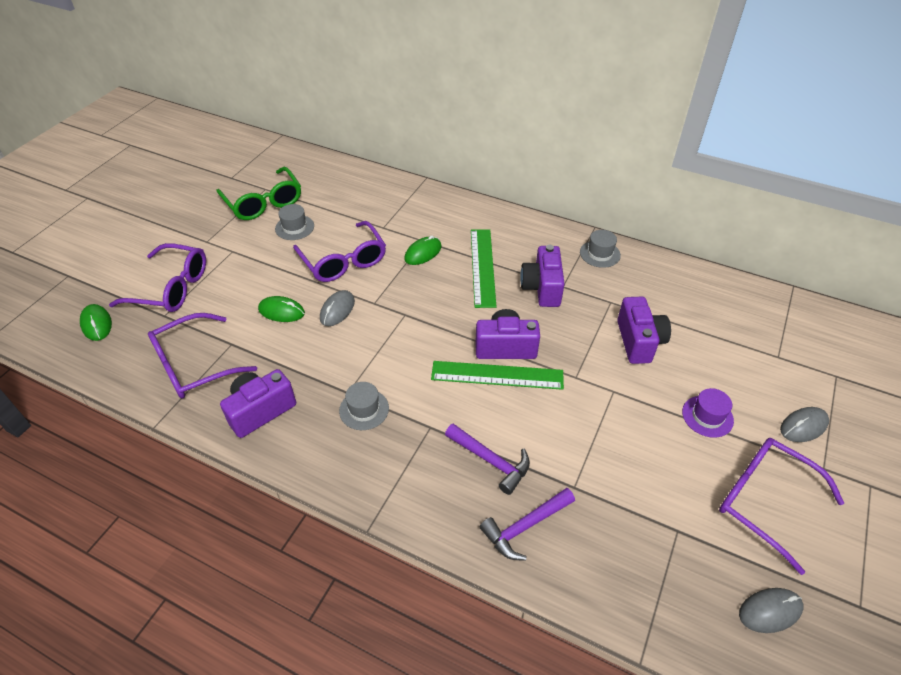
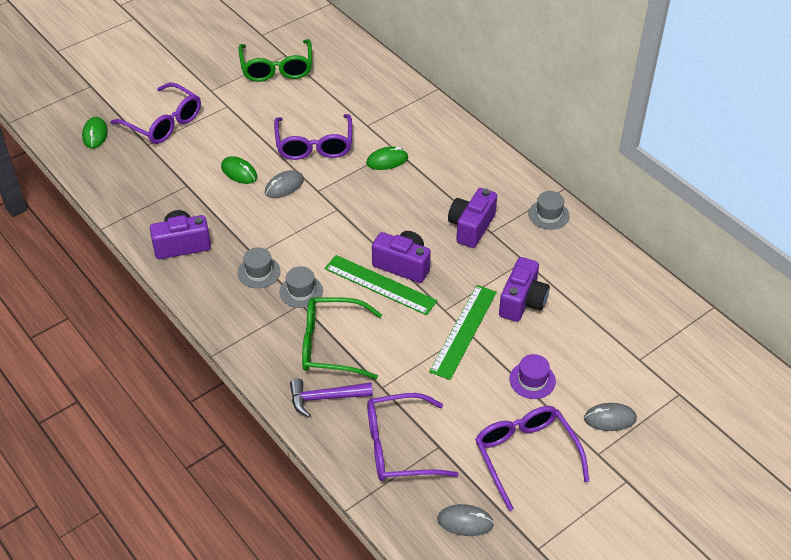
camera: 25 degrees right, 0 degrees up
(194, 365) = (150, 192): purple glasses -> purple glasses (398, 447)
(294, 227) = (290, 101): grey hat -> grey hat (301, 291)
(483, 267) = (431, 191): green ruler -> green ruler (464, 331)
(491, 461) = (331, 345): purple hammer -> green glasses

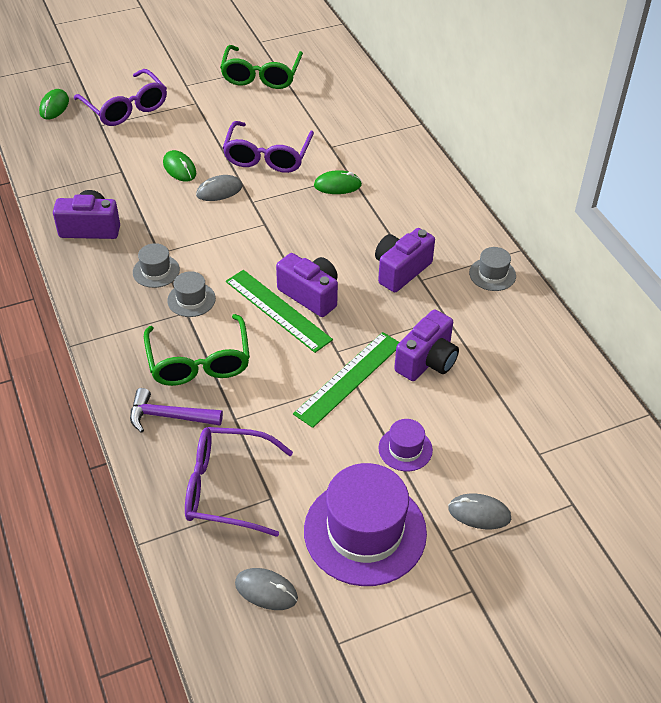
camera: 15 degrees right, 0 degrees up
(331, 345) = (199, 362): green glasses -> green glasses turned 120 degrees counterclockwise
(525, 455) = (365, 531): purple glasses -> purple hat

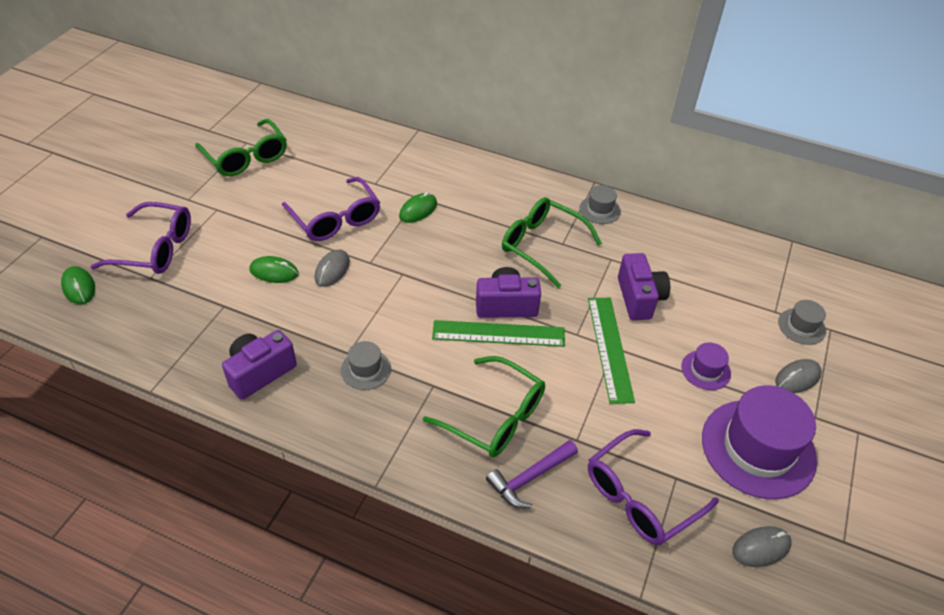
camera: 45 degrees left, 0 degrees up
(191, 299) = (424, 372): grey hat -> grey hat (801, 326)
(401, 270) = (541, 245): purple camera -> green glasses

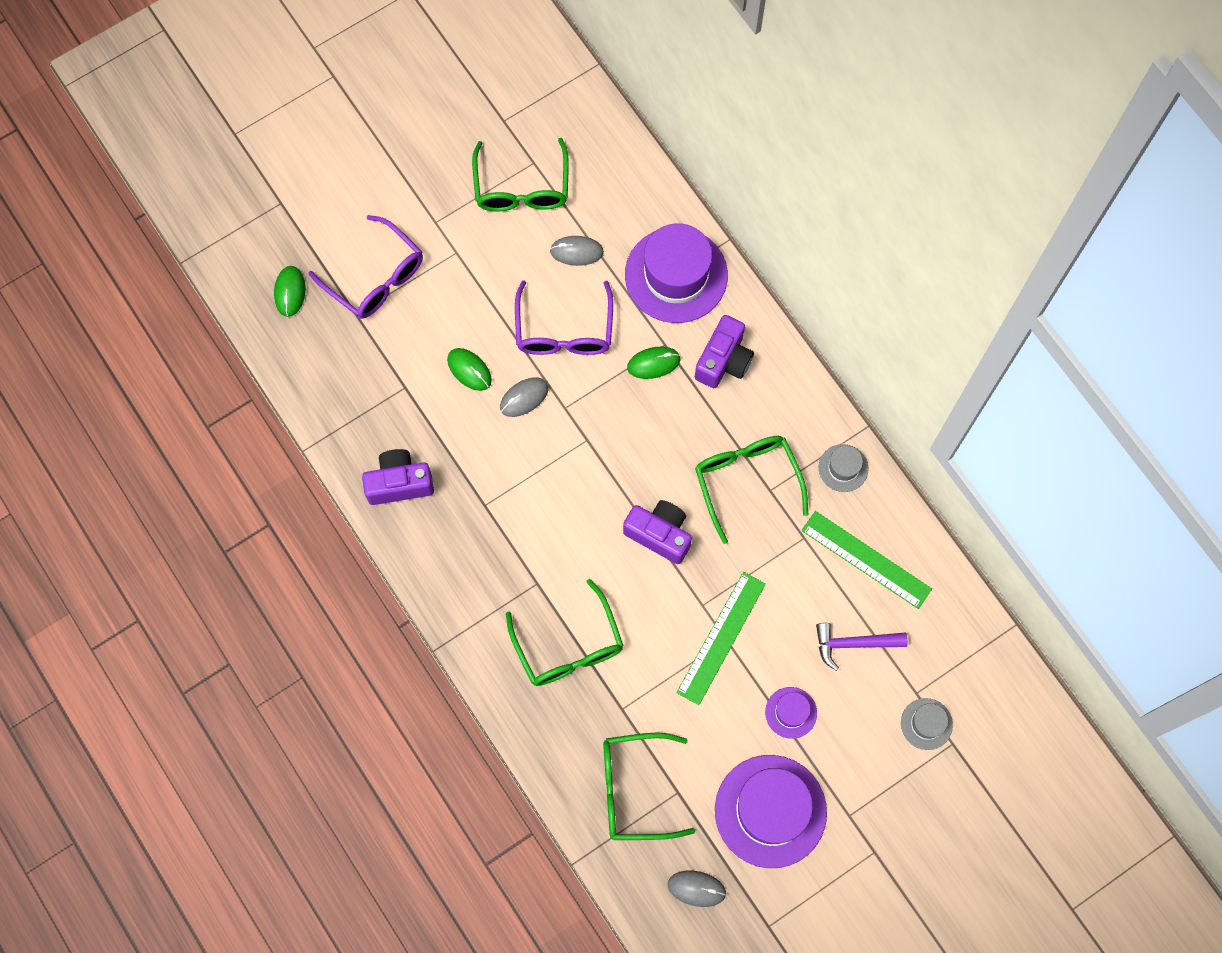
camera: 35 degrees right, 25 degrees up
(365, 369) = (489, 532): grey hat -> none
(396, 159) = (676, 275): none -> purple hat
(498, 333) = (630, 562): green ruler -> green ruler (866, 559)
(529, 478) = (558, 719): purple hammer -> purple hammer (853, 644)
(639, 298) = (794, 600): purple camera -> purple camera (723, 361)
(640, 497) = (634, 789): purple glasses -> green glasses
(797, 378) = (869, 771): grey mouse -> grey mouse (576, 252)

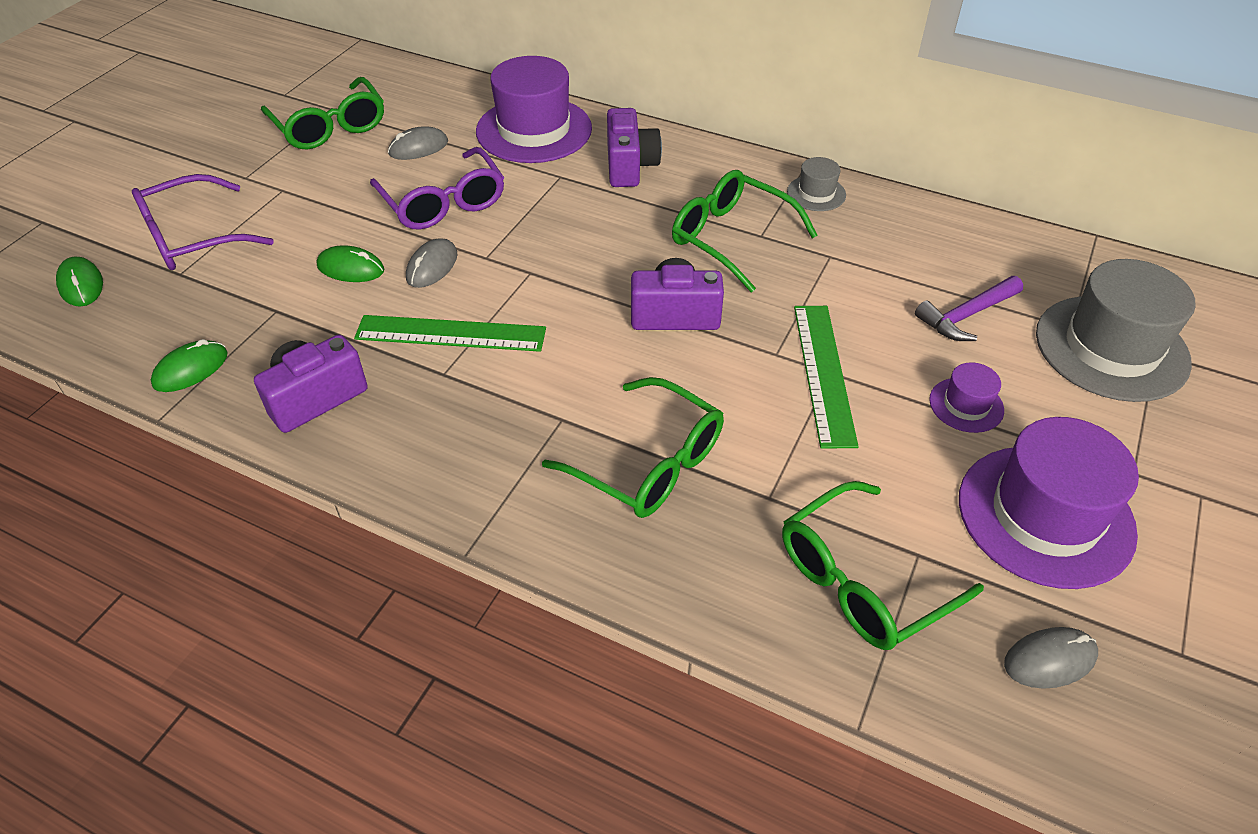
camera: 30 degrees left, 25 degrees down
(376, 277) = (192, 238): purple glasses -> purple glasses turned 135 degrees clockwise
(653, 363) = (559, 192): green mouse -> green mouse (190, 369)
(866, 559) = (907, 247): green ruler -> green ruler (451, 333)
(926, 724) = (1111, 348): grey hat -> grey hat, size x2.13

